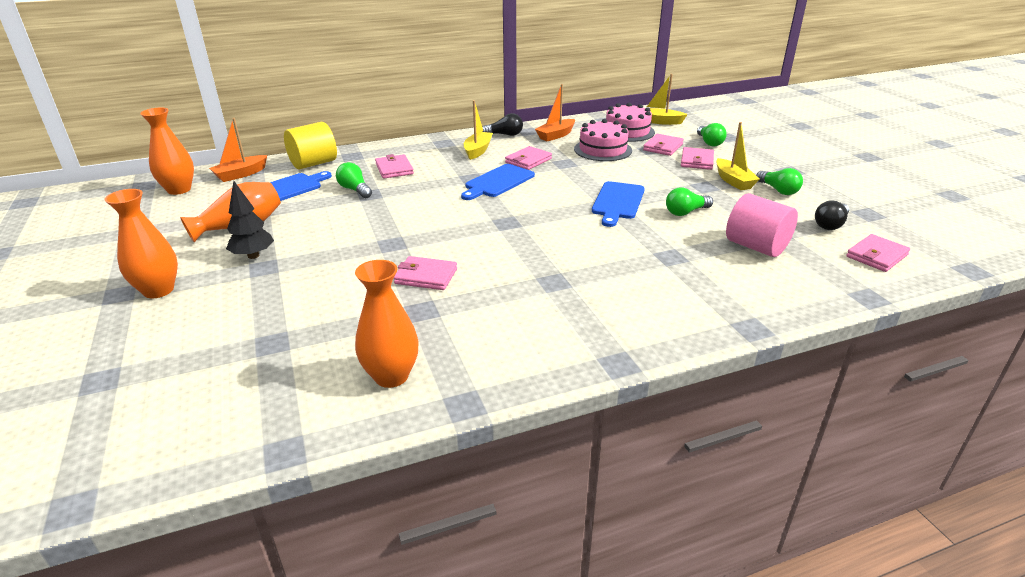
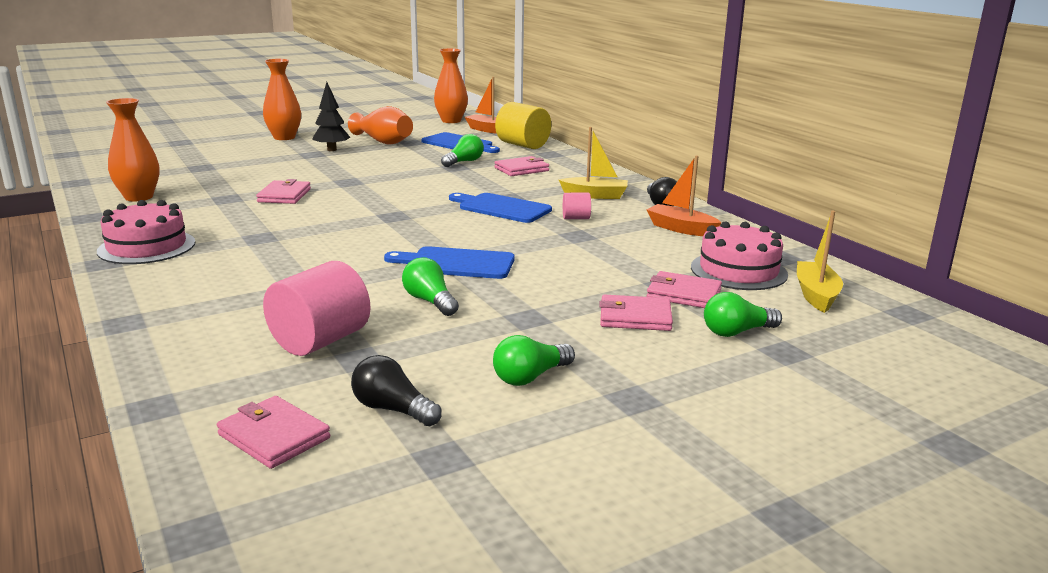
camera: 80 degrees right, 10 degrees down
(528, 160) = (576, 218): pink wallet -> pink cylinder
(602, 150) = (642, 255): pink cake -> pink cake (147, 247)
(733, 181) = (558, 341): yellow boat -> none

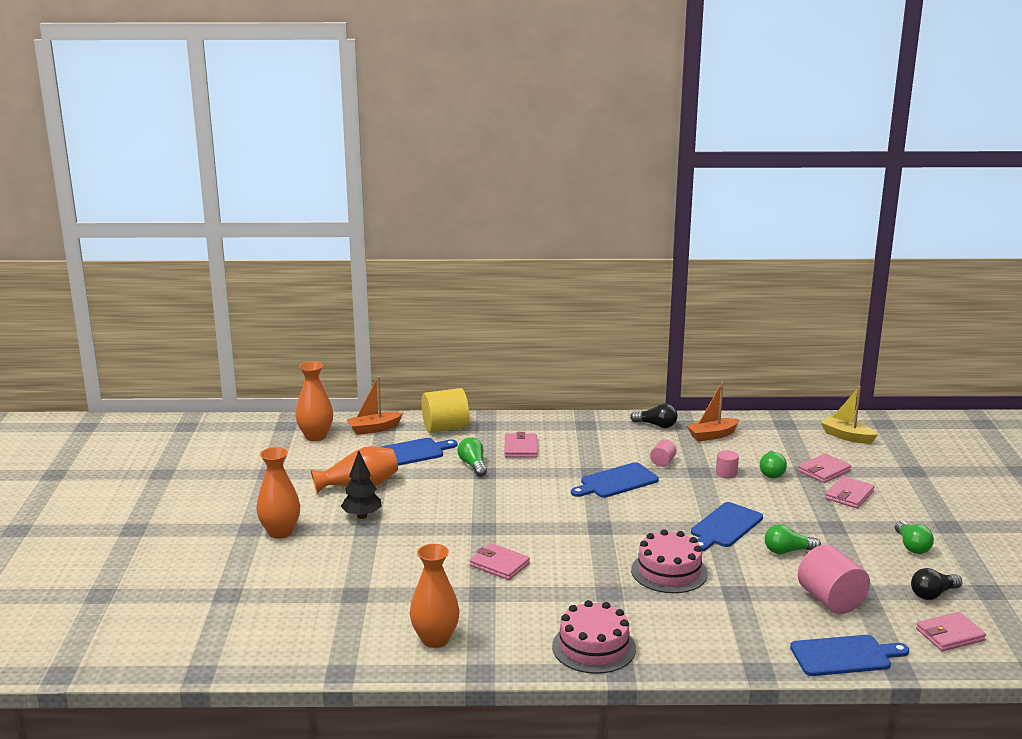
camera: 60 degrees left, 0 degrees up
(177, 366) = (845, 656): none -> blue cutting board
(594, 247) = (726, 473): none -> pink cylinder
(595, 195) = (616, 440): yellow boat -> none
(737, 332) = (884, 474): green light bulb -> green light bulb (772, 472)
(738, 271) = (798, 444): pink cake -> pink cake (669, 571)

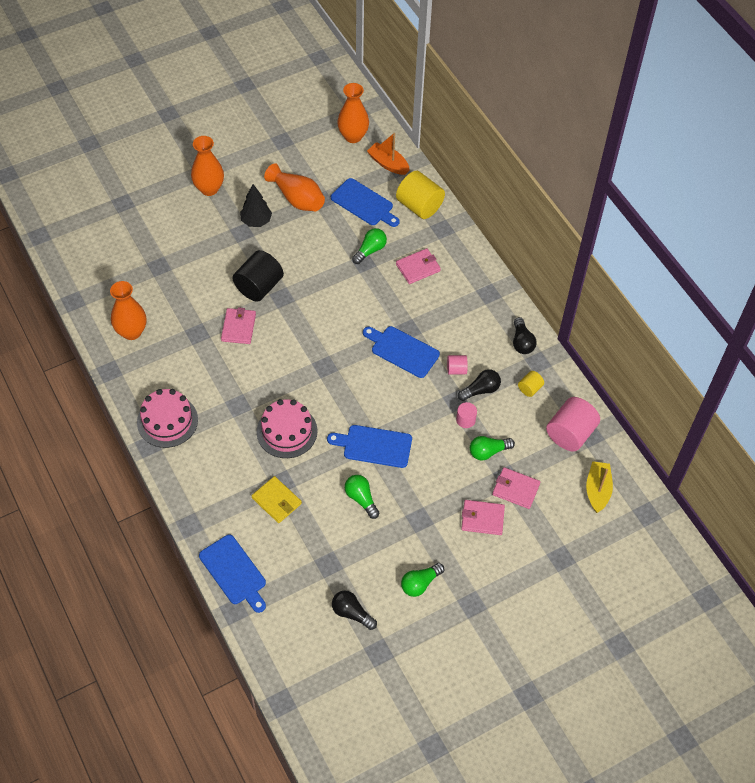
camera: 60 degrees right, 35 degrees up
(455, 537) = (259, 286): none -> black cylinder
(696, 457) = (481, 390): none -> black light bulb
(712, 435) = (530, 388): orange boat -> yellow cylinder
(760, 602) = (276, 501): none -> yellow wallet
(830, 600) = (304, 546): pink cylinder -> pink cylinder (570, 433)
(950, 635) = (298, 635): pink wallet -> none

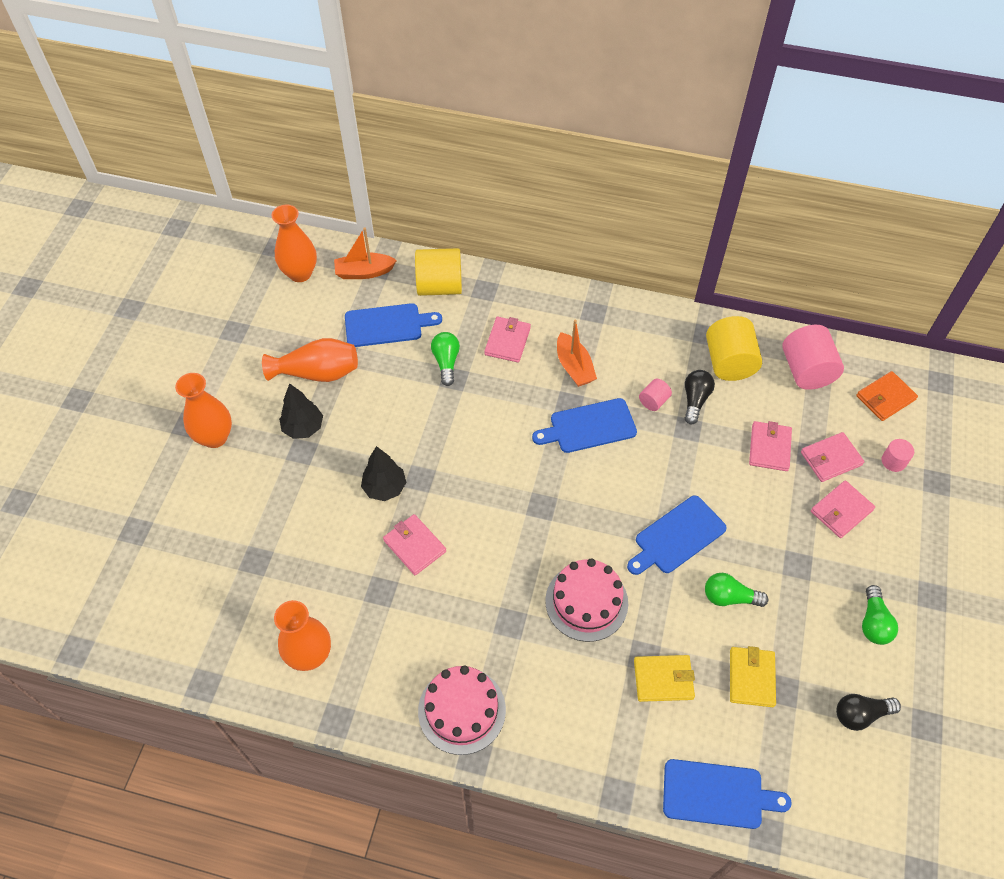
camera: 45 degrees left, 0 degrees up
(259, 286) = (385, 488): black cylinder -> black tree
(320, 543) = (751, 678): none -> yellow wallet
(436, 313) = (574, 367): none -> orange boat
(465, 420) = (717, 438): pink cylinder -> pink cylinder (893, 461)
(488, 451) = (769, 448): green light bulb -> pink wallet
(522, 342) = (672, 329): black light bulb -> none
(530, 388) = (729, 362): yellow cylinder -> yellow cylinder, size x2.02
(597, 490) = (885, 398): yellow boat -> orange wallet

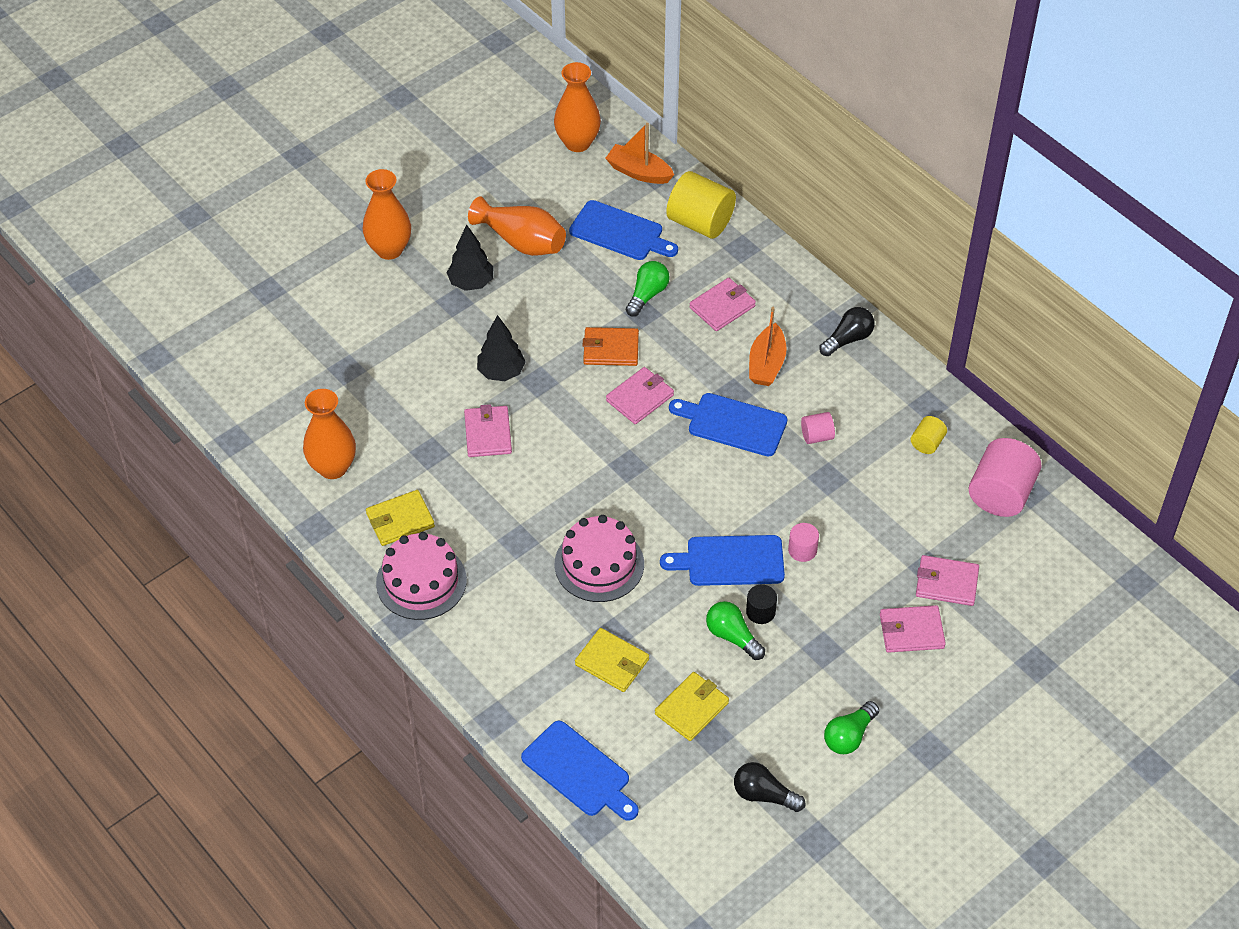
camera: 35 degrees right, 5 degrees down
(402, 666) = (400, 520): none -> yellow wallet
(695, 400) = (859, 458): black light bulb -> black light bulb (848, 339)
(729, 362) = (927, 443): yellow cylinder -> yellow cylinder, size x0.50
(731, 564) = (760, 612): none -> black cylinder
(769, 448) = (893, 539): pink wallet -> pink wallet (639, 398)
(885, 398) = (1060, 563): orange wallet -> orange wallet (611, 349)
(893, 461) = (1009, 621): pink cylinder -> pink cylinder (802, 550)

